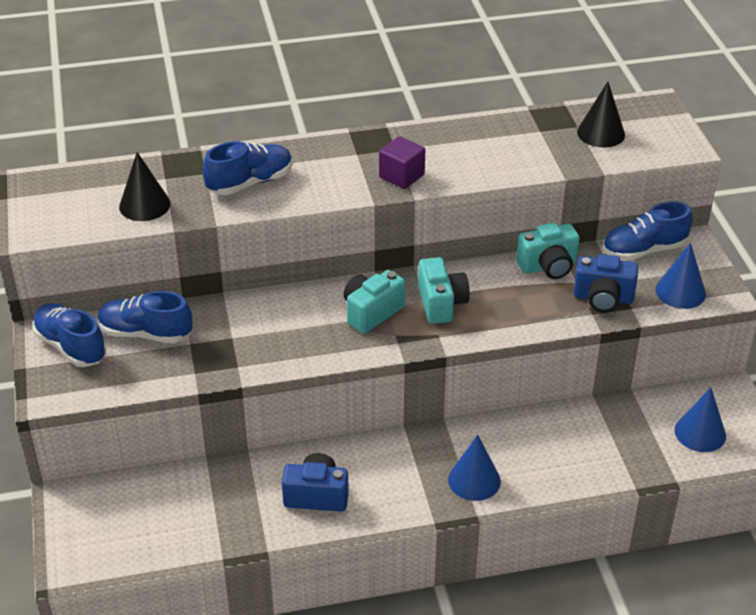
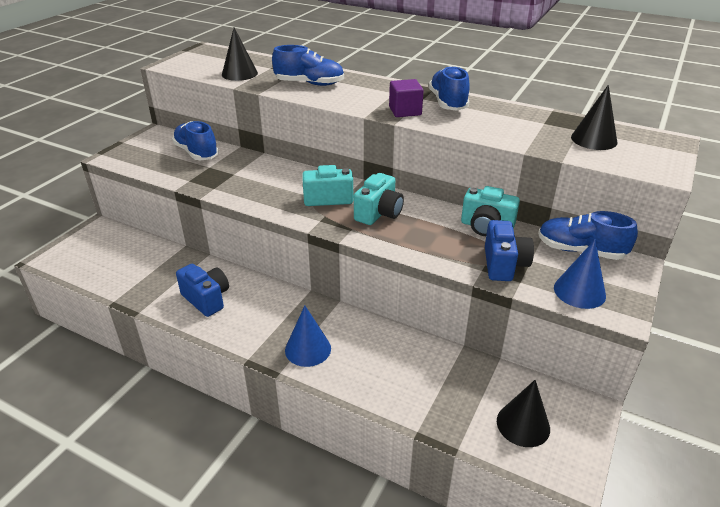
camera: 40 degrees right, 5 degrees down
(71, 347) = (155, 143): blue shoe -> blue shoe (448, 103)
(603, 298) = (504, 264): blue camera -> blue camera turned 135 degrees counterclockwise
(700, 433) = (523, 424): blue cone -> black cone

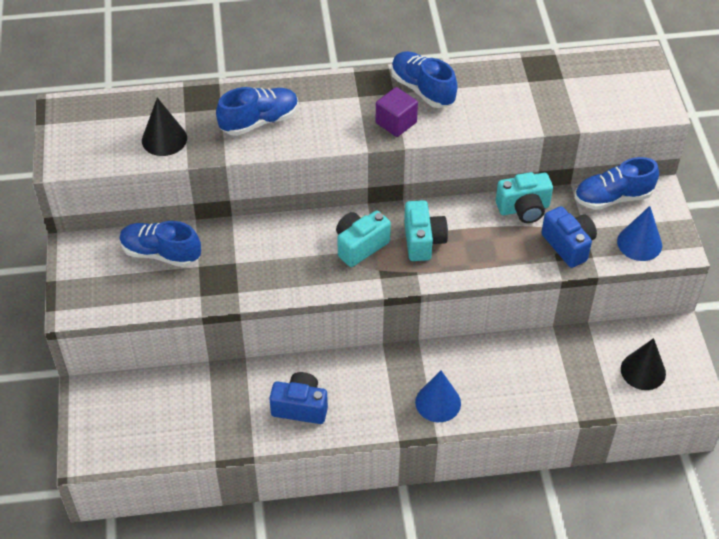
camera: 35 degrees left, 15 degrees up
(594, 139) = (583, 87): black cone -> none

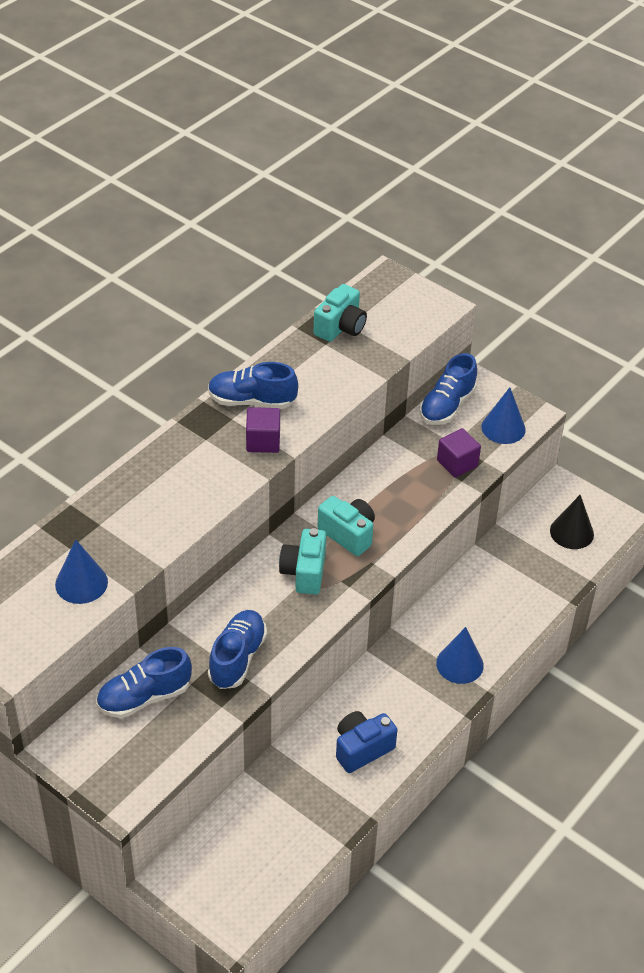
camera: 45 degrees left, 5 degrees down
(164, 139) = (81, 583): black cone -> blue cone
(259, 121) = (148, 513): blue shoe -> blue shoe (237, 658)
(524, 209) = (394, 457): turquoise camera -> turquoise camera (340, 327)
(568, 245) = (457, 463): blue camera -> purple cube

